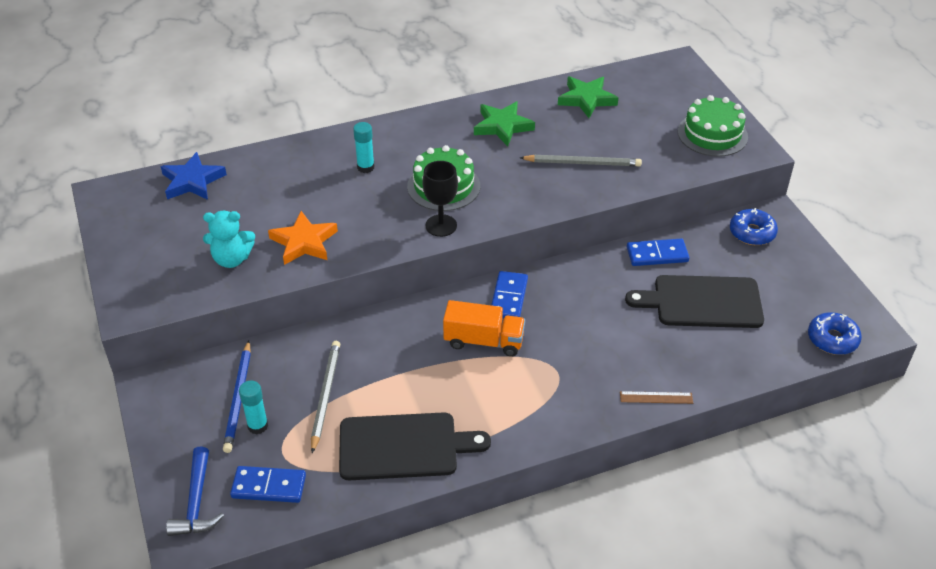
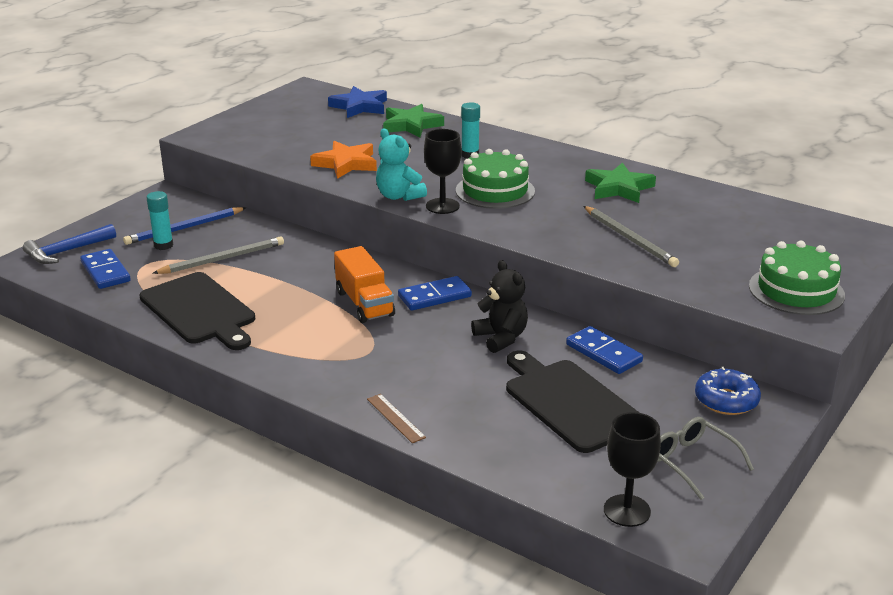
camera: 55 degrees right, 15 degrees down
(232, 259) = (293, 147): turquoise teddy bear -> turquoise teddy bear (399, 196)
(586, 99) = (729, 211): green star -> green star (411, 125)
(597, 293) = (501, 338): none -> black teddy bear
(804, 284) = (692, 462): none -> grey glasses
(832, 339) = (627, 510): blue donut -> black goblet

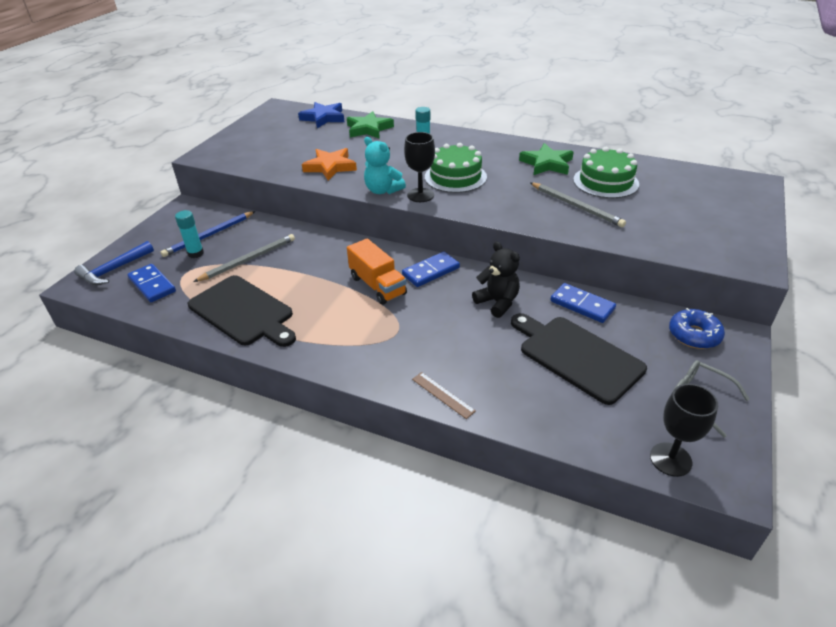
camera: 10 degrees left, 10 degrees up
(796, 290) = (722, 236): green cake -> green cake (605, 182)

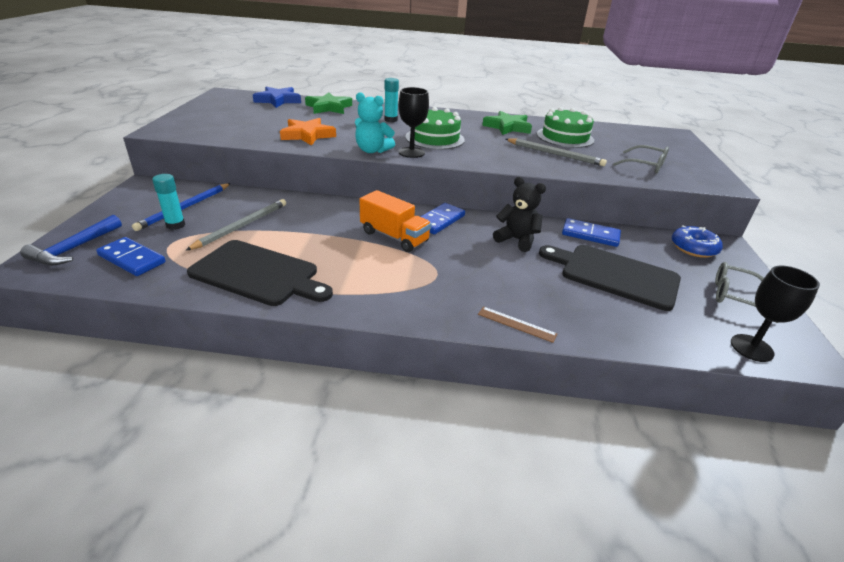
camera: 20 degrees left, 5 degrees down
(674, 230) = (645, 166): none -> grey glasses

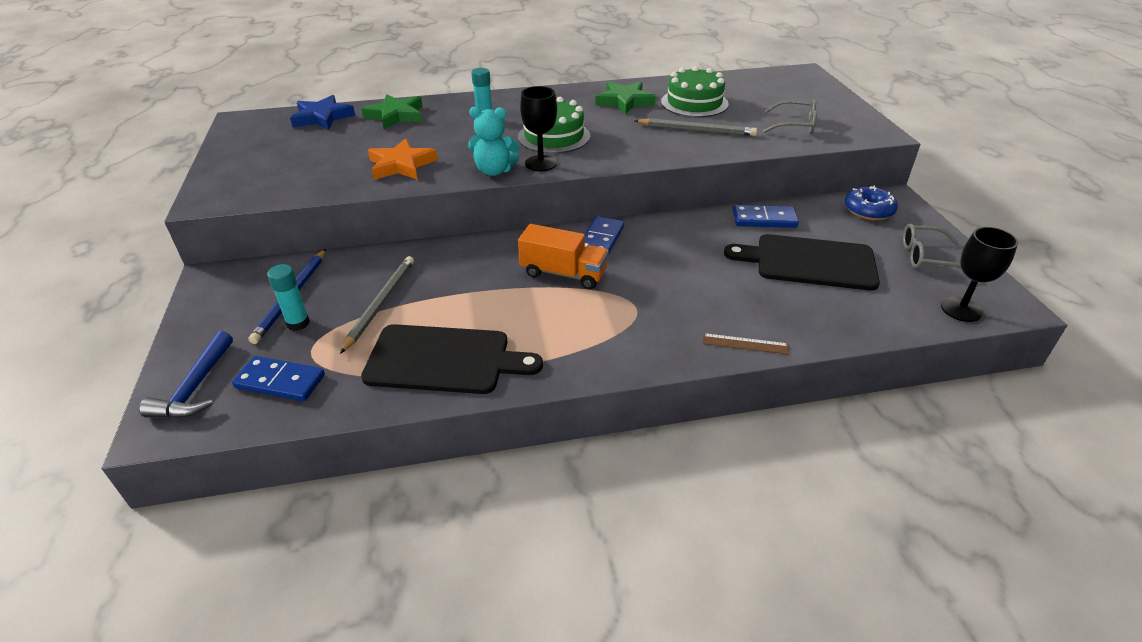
camera: 15 degrees left, 5 degrees up
(517, 240) = (694, 244): black teddy bear -> none

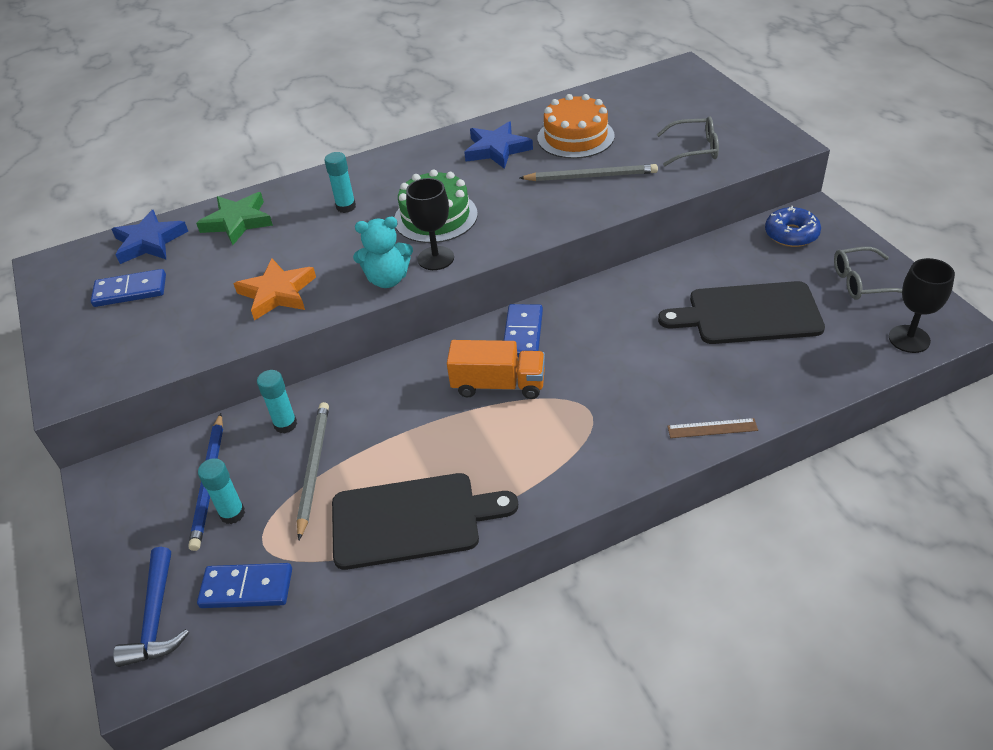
camera: 10 degrees left, 5 degrees up
(373, 268) = (285, 424): none -> turquoise glue stick
(624, 101) = (497, 149): green star -> blue star
(694, 103) = (575, 137): green cake -> orange cake
(764, 219) = (687, 268): blue domino -> blue domino (130, 291)

